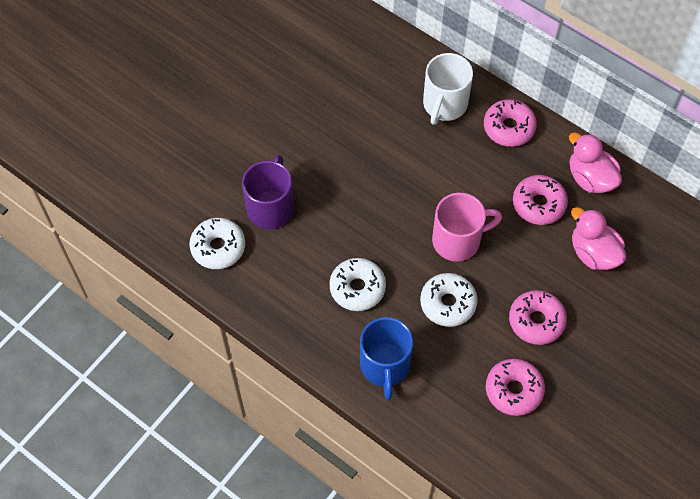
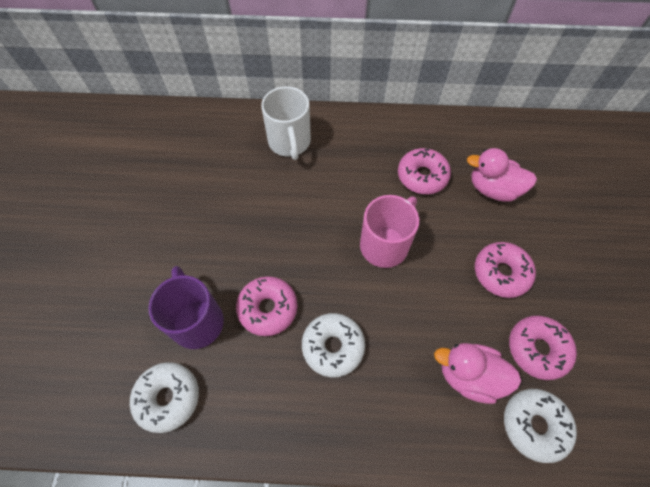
camera: 35 degrees left, 0 degrees up
(385, 366) = (415, 409): blue mug -> none
(448, 303) = (420, 306): white donut -> white donut (534, 425)
(509, 127) = (352, 132): pink donut -> pink donut (268, 308)
(590, 178) = (442, 135): pink duck -> pink duck (469, 376)

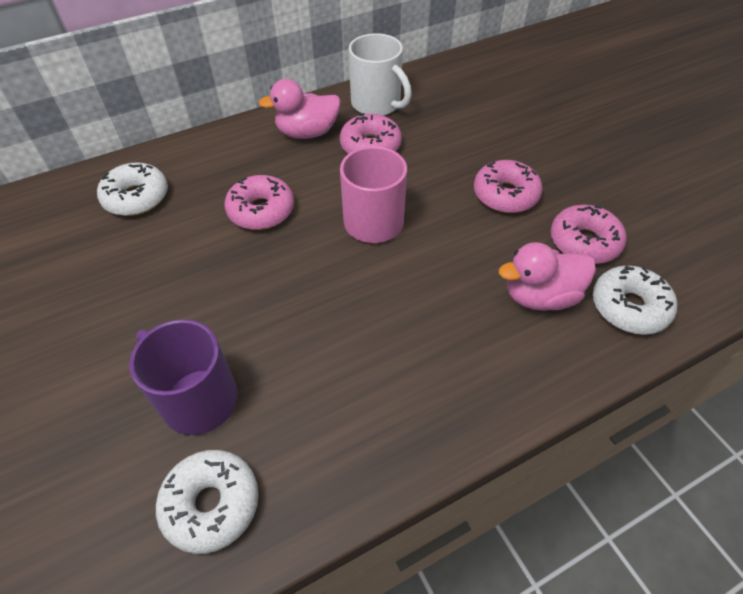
camera: 30 degrees left, 10 degrees down
(268, 308) = (281, 341): pink donut -> pink donut (261, 210)
(289, 142) = (201, 171): white mug -> white mug (377, 104)
(333, 346) = (383, 341): white donut -> white donut (136, 197)
(493, 189) = (447, 130): pink duck -> pink duck (307, 133)

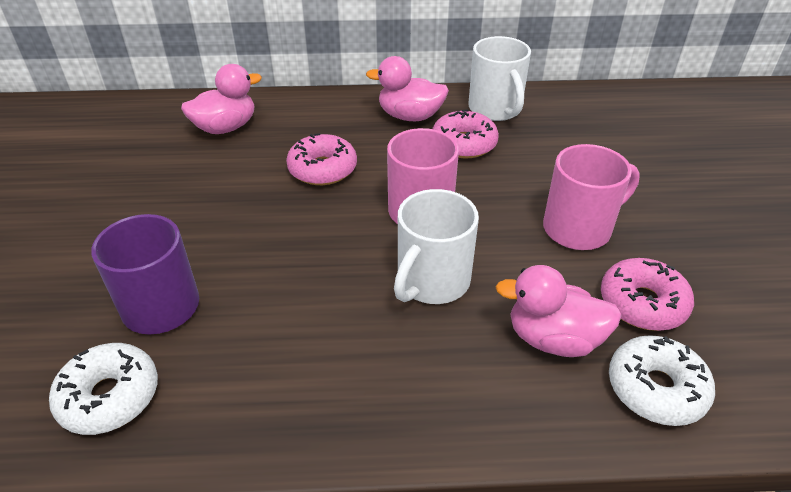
camera: 25 degrees right, 10 degrees down
(136, 197) = (226, 127): white donut -> pink duck
(422, 283) = (432, 282): none -> white mug
(505, 195) = (579, 228): pink donut -> pink mug

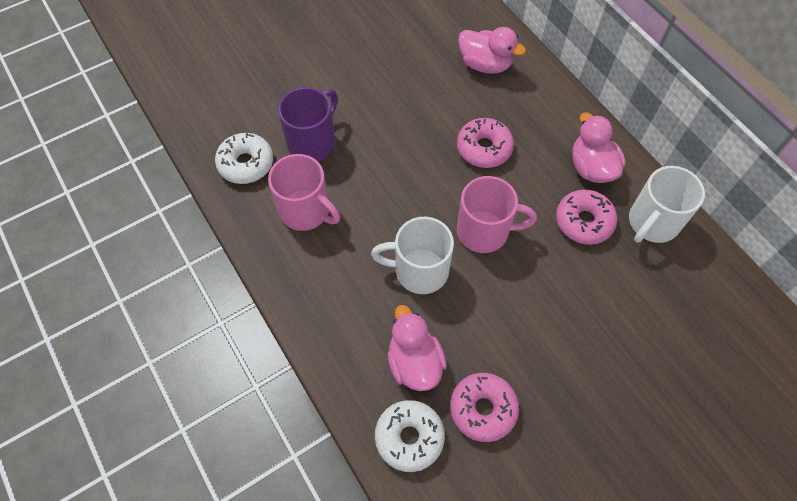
camera: 60 degrees right, 20 degrees up
(579, 228) = (536, 342): pink mug -> pink mug (306, 211)

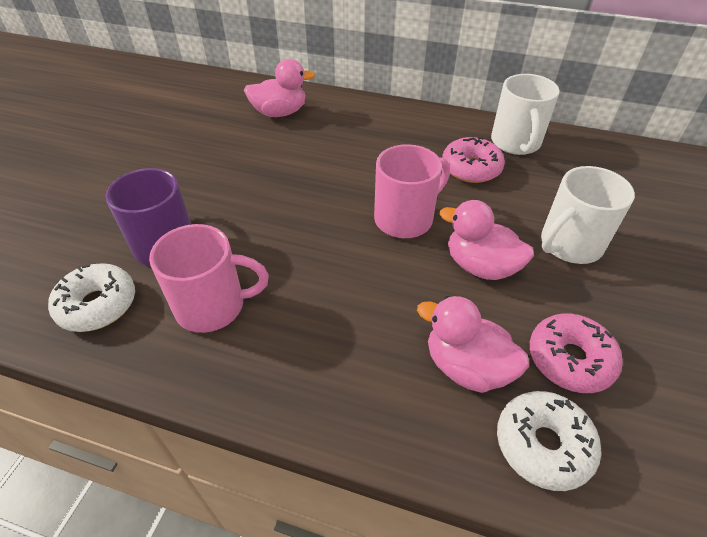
camera: 40 degrees left, 15 degrees down
(419, 270) = (383, 284): white mug -> white mug (569, 245)
(484, 148) = (339, 164): pink donut -> none
(591, 167) = (434, 134): pink duck -> pink duck (480, 266)

